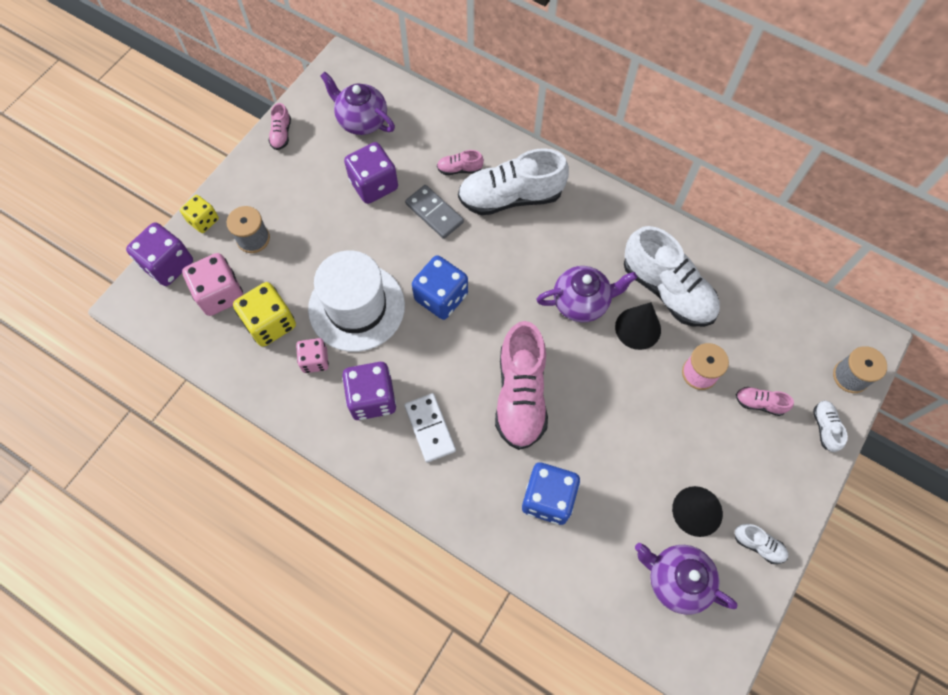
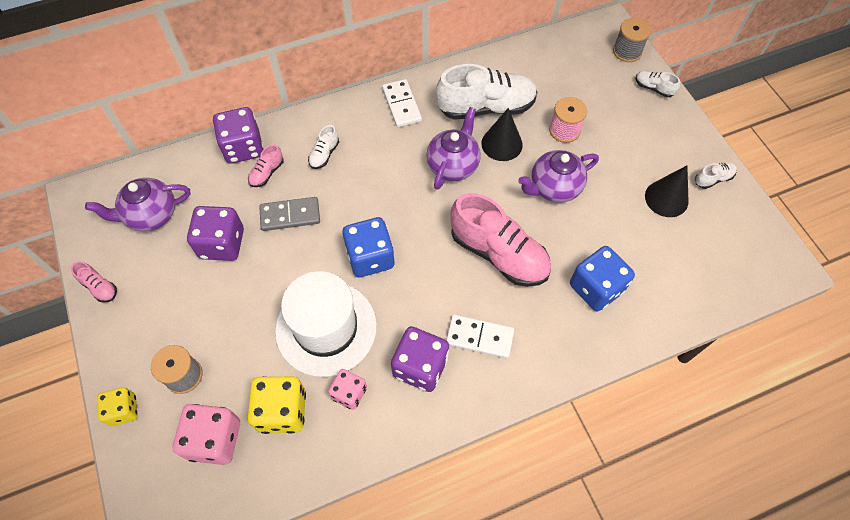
camera: 55 degrees left, 5 degrees down
(168, 264) = (140, 472): purple dice -> purple dice (243, 148)
(510, 197) = (324, 154): white shoe -> white shoe, size x0.44
(610, 221) = (401, 105): none -> white domino
(676, 580) = (709, 244): purple teapot -> purple teapot (554, 188)
(759, 403) = (611, 111): pink shoe -> none

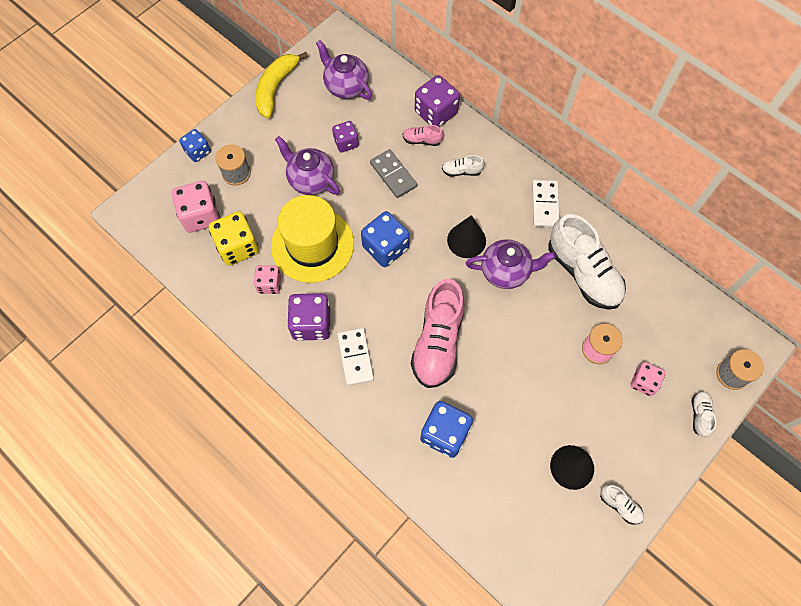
camera: 65 degrees right, 5 degrees up
(99, 287) = (276, 88): pink shoe -> yellow banana
(123, 410) = (198, 152): yellow dice -> blue dice
(222, 244) = (346, 143): purple dice -> purple dice, size x0.62
(326, 328) = (312, 245): white hat -> yellow hat
(401, 105) = (545, 205): white domino -> white domino turned 45 degrees counterclockwise
(502, 144) = (551, 301): black cone -> black cone (466, 240)
(554, 188) = (528, 362): purple teapot -> purple teapot (311, 180)
(609, 112) = (643, 382): none -> pink dice

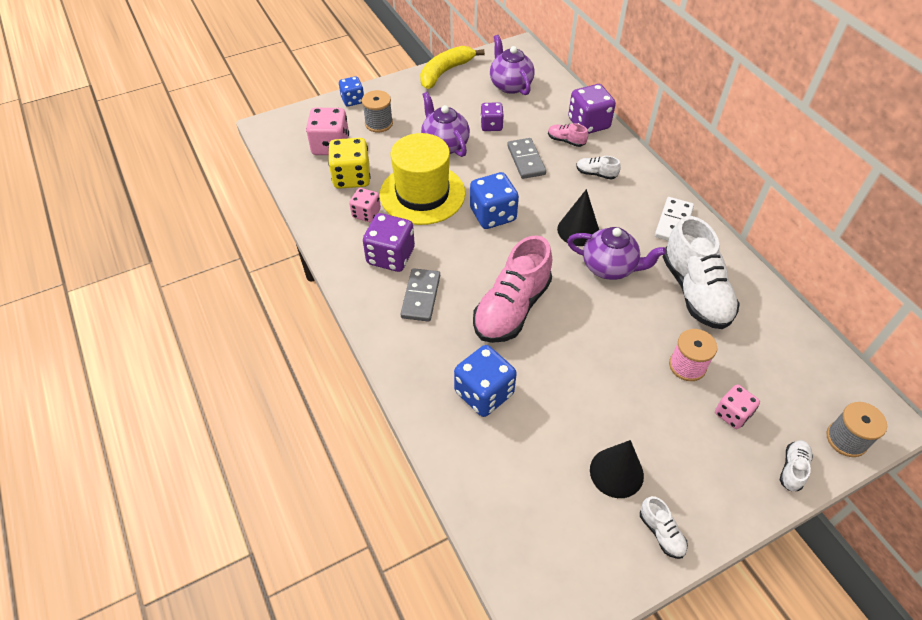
camera: 20 degrees right, 15 degrees down
(355, 357) = (420, 296): white domino -> grey domino

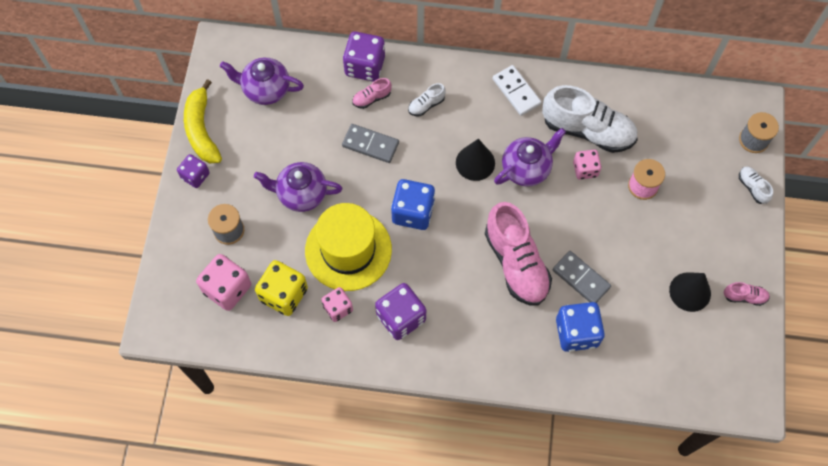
camera: 55 degrees left, 15 degrees up
(353, 100) = (176, 233): blue dice -> none
(420, 296) = (459, 320): grey domino -> grey domino (581, 279)
(491, 125) = (306, 141): purple dice -> purple dice (195, 176)
(661, 532) = (744, 296): white shoe -> pink shoe
(732, 414) = (695, 189): pink dice -> pink dice (585, 169)

